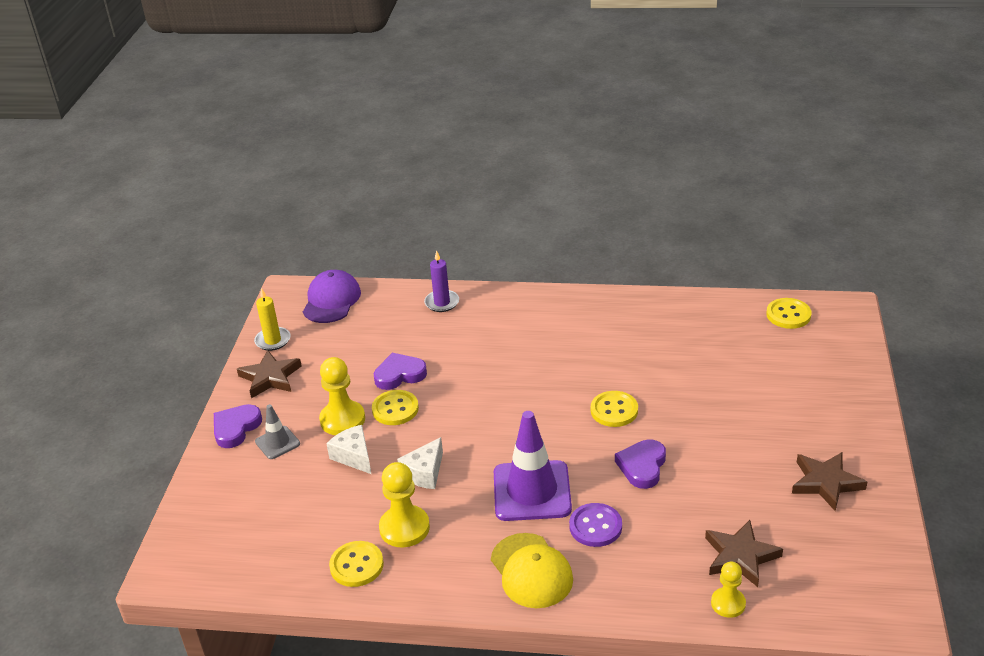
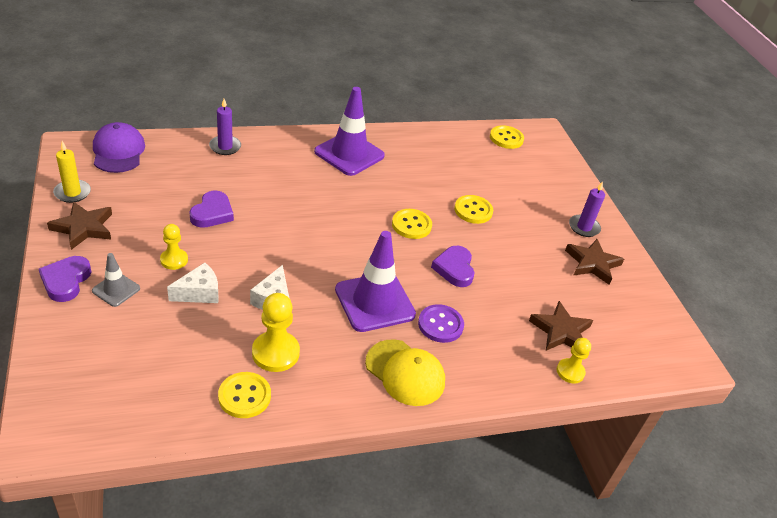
camera: 30 degrees left, 5 degrees up
(342, 420) = (174, 260): yellow pawn -> yellow pawn, size x0.62
(354, 456) = (199, 293): white cheese -> white cheese turned 120 degrees clockwise
(395, 409) = (221, 244): yellow button -> yellow button (473, 210)
(399, 374) = (212, 213): purple heart -> purple heart turned 150 degrees clockwise
(578, 320) = (349, 154): none -> purple traffic cone
(838, 437) = (584, 227): none -> purple candle

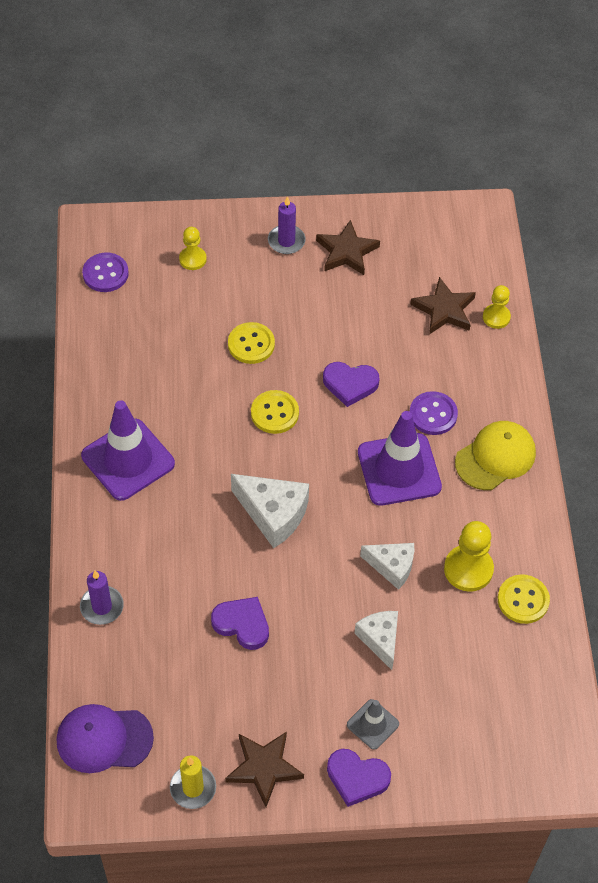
camera: 75 degrees left, 15 degrees up
(174, 260) = (325, 666): yellow pawn -> yellow pawn (192, 259)
(315, 227) = (273, 514): none -> white cheese
(506, 138) = (105, 274): yellow button -> purple button

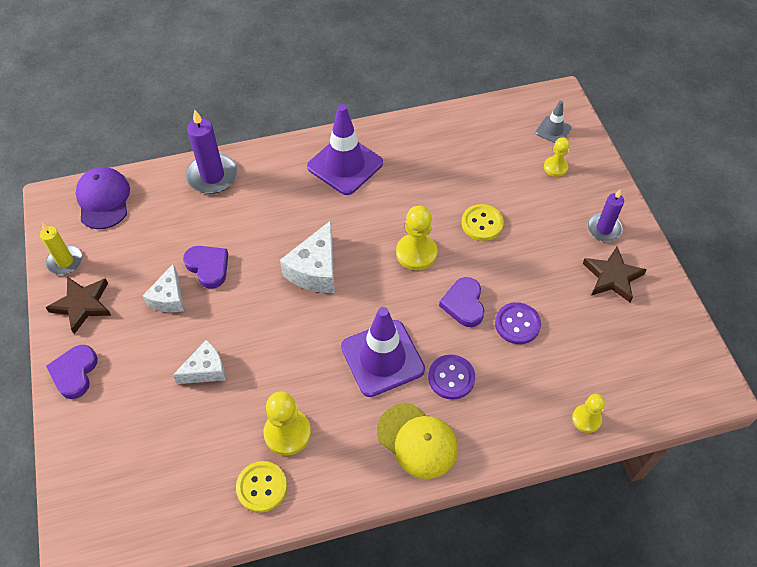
camera: 80 degrees right, 0 degrees up
(102, 606) = (212, 176): purple candle -> purple candle, size x1.54
(105, 274) = (517, 115): purple button -> purple button (517, 324)
(242, 624) = (208, 267): purple heart -> purple heart turned 60 degrees counterclockwise
(274, 413) = (416, 253): yellow button -> yellow pawn
(372, 724) = (124, 377): grey traffic cone -> grey traffic cone (553, 130)
(392, 567) = (279, 368): white cheese -> white cheese (169, 298)
(444, 310) = (577, 370): brown star -> none

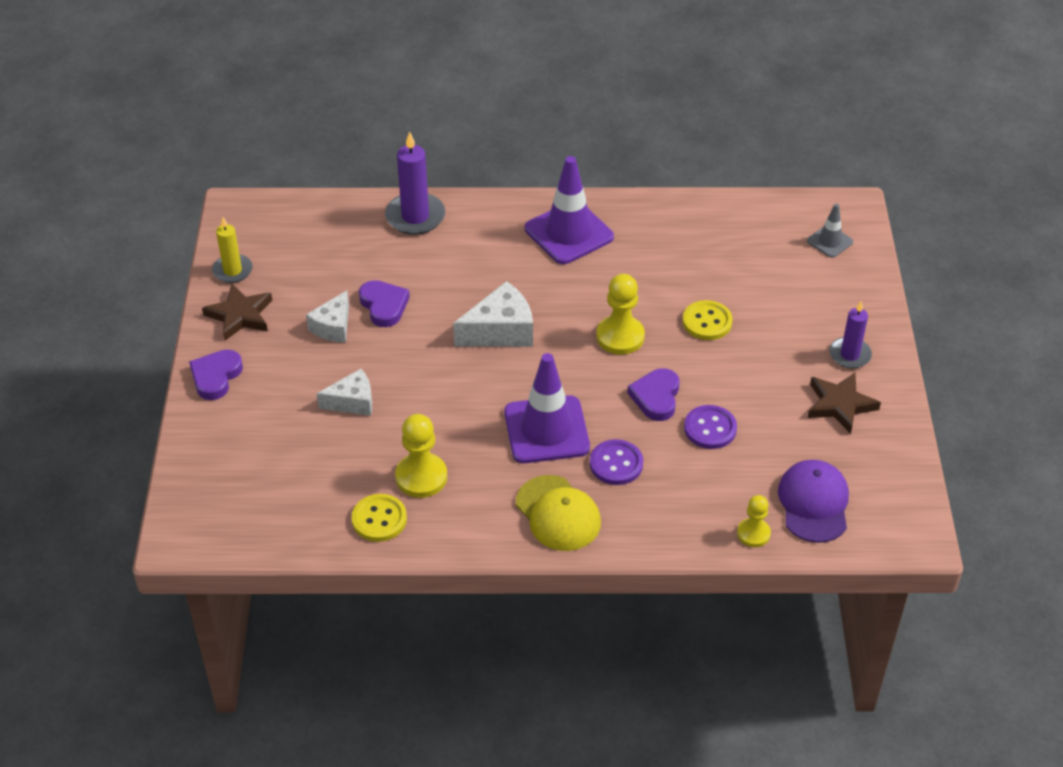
camera: 15 degrees right, 10 degrees down
(103, 200) = (289, 218): purple cap -> purple cap (814, 503)
(315, 270) = (500, 331): white cheese -> white cheese turned 150 degrees counterclockwise
(555, 167) = (817, 281): yellow pawn -> none

